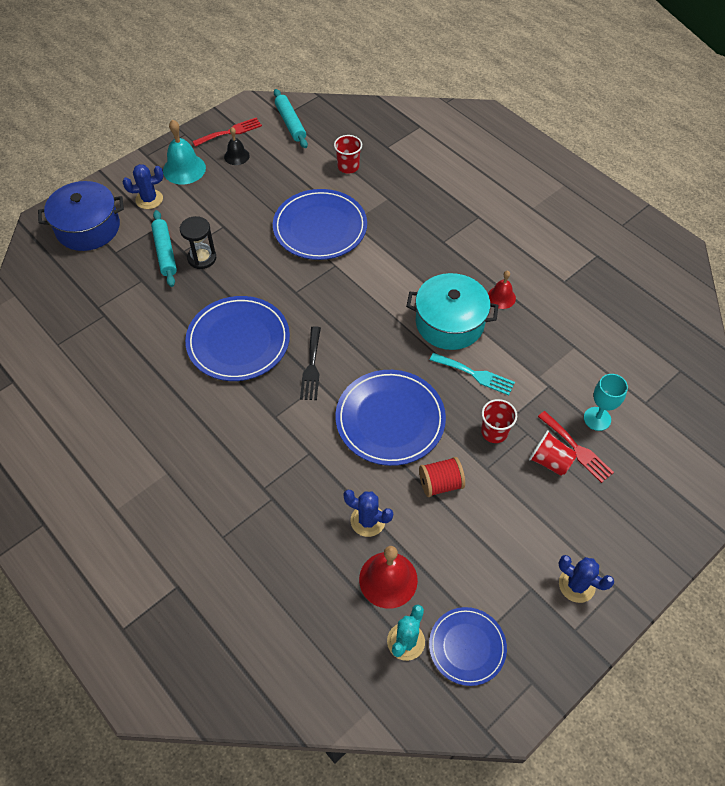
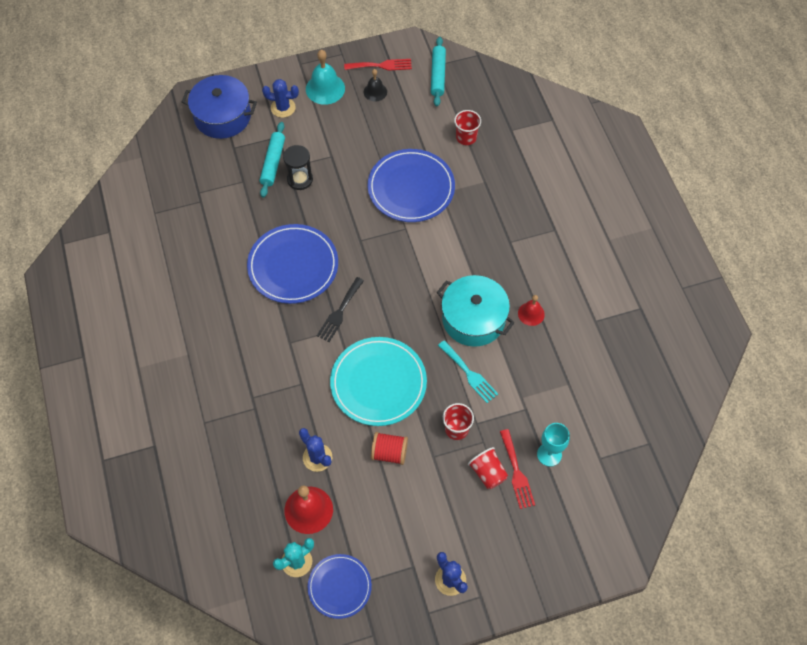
camera: 25 degrees right, 5 degrees up
(390, 419) = (378, 383): blue plate -> turquoise plate

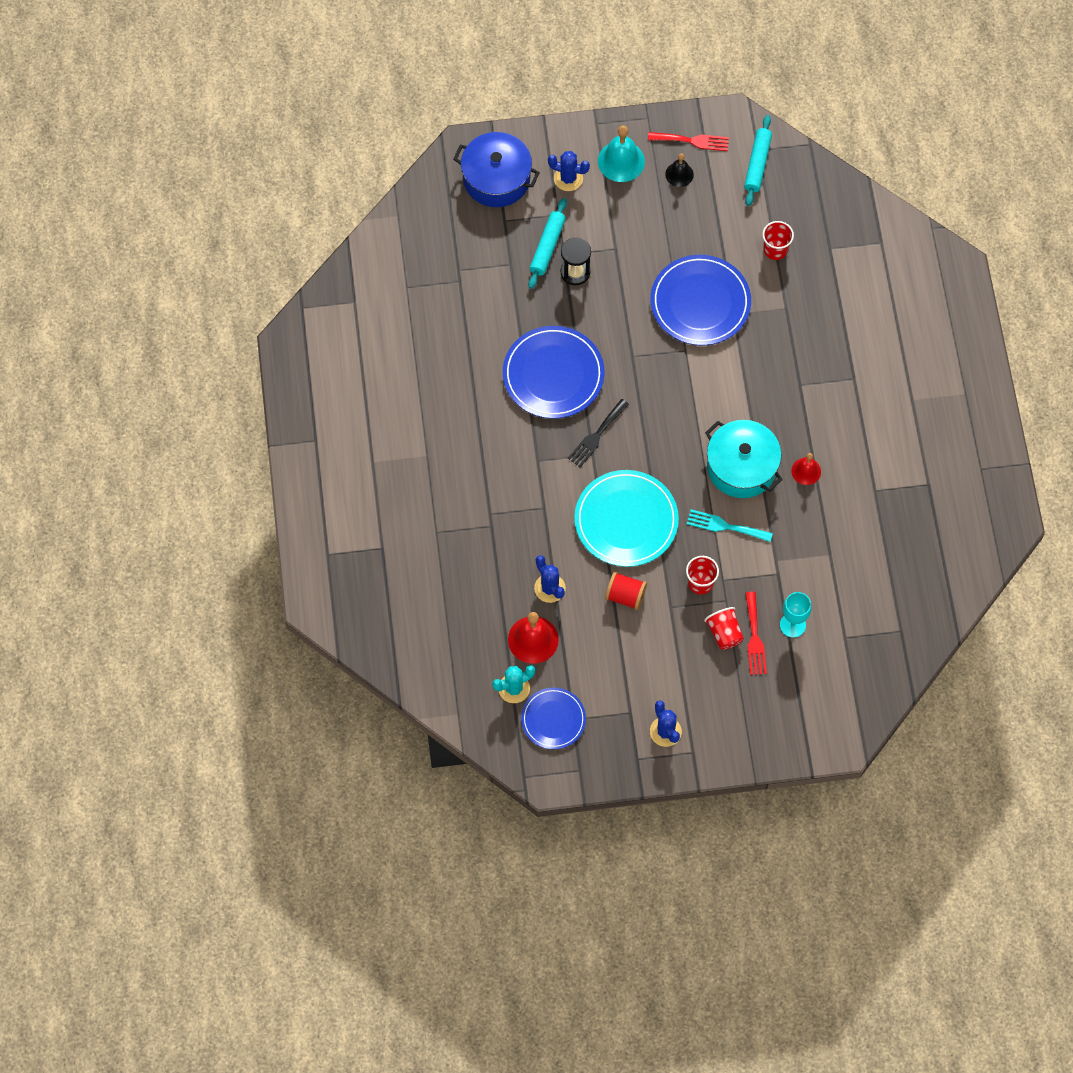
camera: 10 degrees right, 5 degrees up
(469, 373) = (725, 526): turquoise fork -> turquoise fork turned 135 degrees clockwise

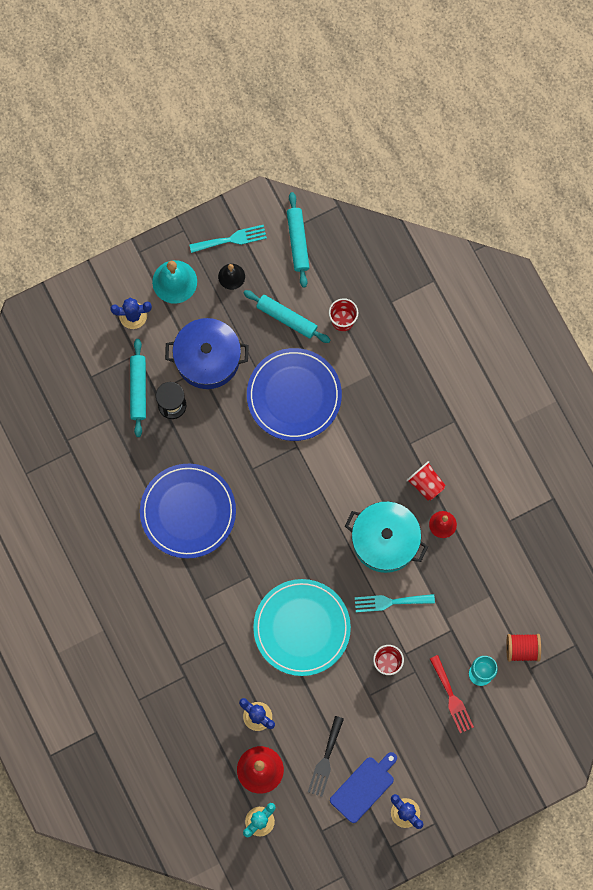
camera: 20 degrees left, 10 degrees up
(496, 179) = (68, 338): blue pot -> blue pot (207, 358)
(553, 719) = (304, 837): blue plate -> none
(596, 435) = (247, 556): black fork -> black fork (325, 760)
(625, 596) = (326, 699): red spool -> red spool (522, 649)
(632, 692) = (364, 787): none -> blue cutting board
(692, 141) = (231, 239): red fork -> turquoise fork
(719, 230) = (286, 318): none -> turquoise rolling pin
(724, 633) = (424, 703): red cup -> red cup (426, 484)

